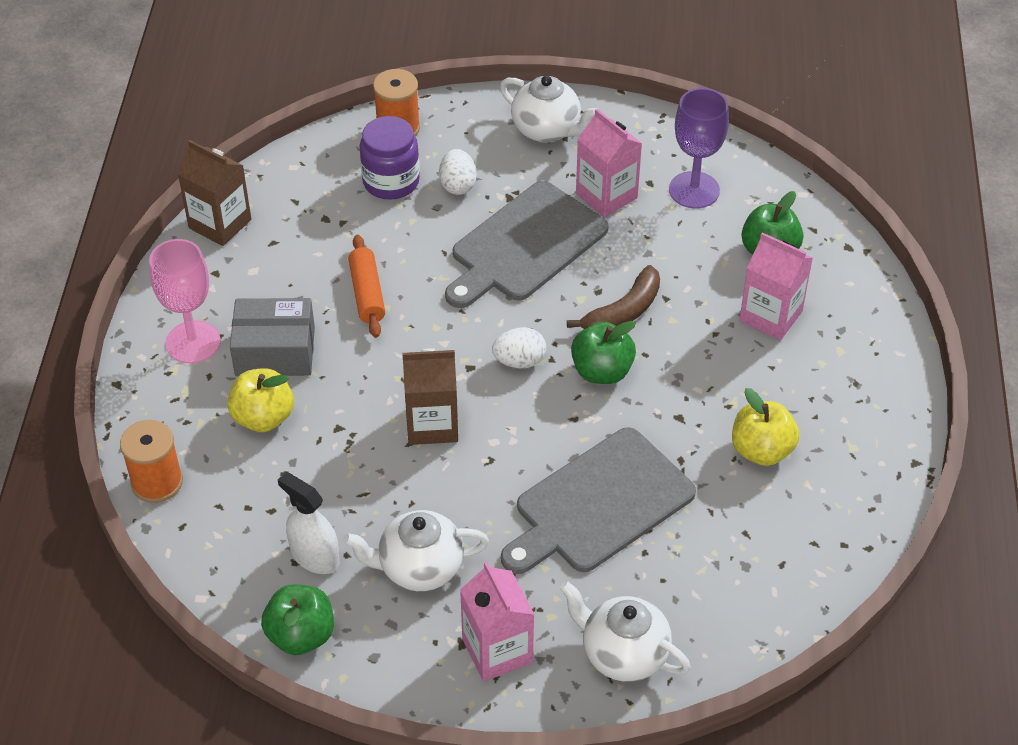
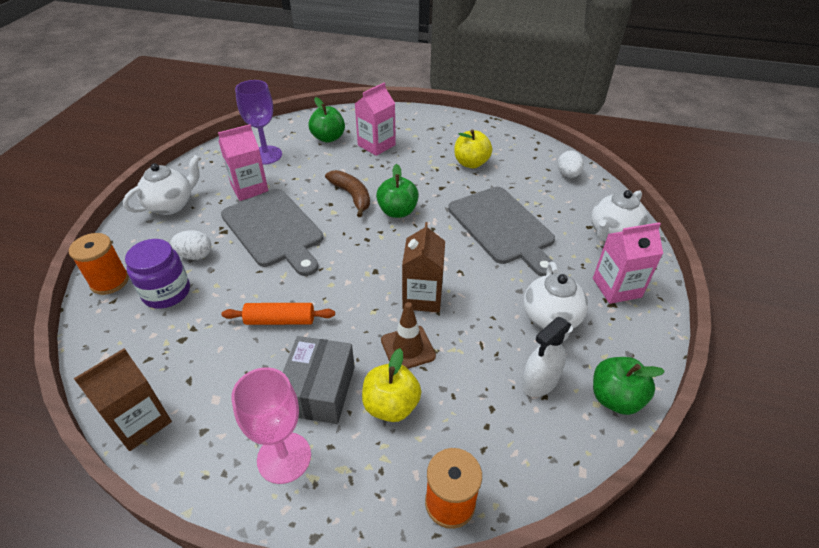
camera: 80 degrees left, 5 degrees down
(345, 421) = (408, 348): none -> brown traffic cone
(519, 361) = (377, 246): white egg -> white egg (568, 175)

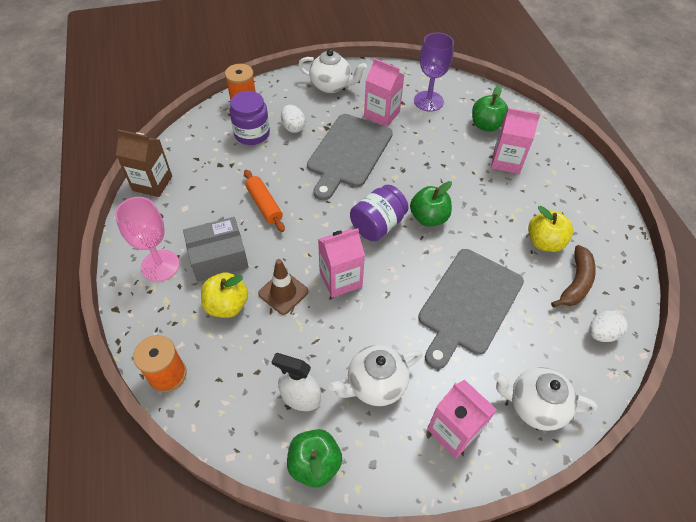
camera: 60 degrees right, 10 degrees up
(352, 196) = (423, 178): brown banana -> brown banana (576, 283)
(379, 246) = (377, 225): none -> purple jar
(422, 297) = (340, 279): brown carton -> pink carton

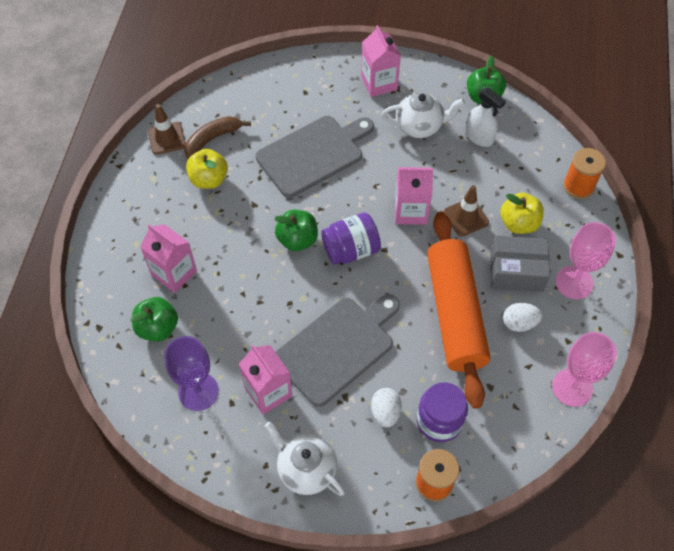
camera: 155 degrees left, 5 degrees up
(152, 183) = (572, 387): brown carton -> pink goblet
(264, 205) = (455, 313): orange rolling pin -> orange rolling pin, size x2.19
(534, 406) = (313, 77): white teapot -> none
(601, 333) = (226, 100): white egg -> white egg (519, 323)
(617, 267) = (166, 138): none -> brown traffic cone

